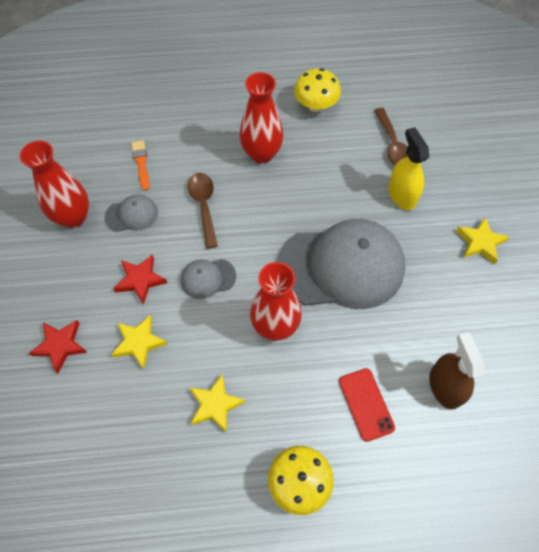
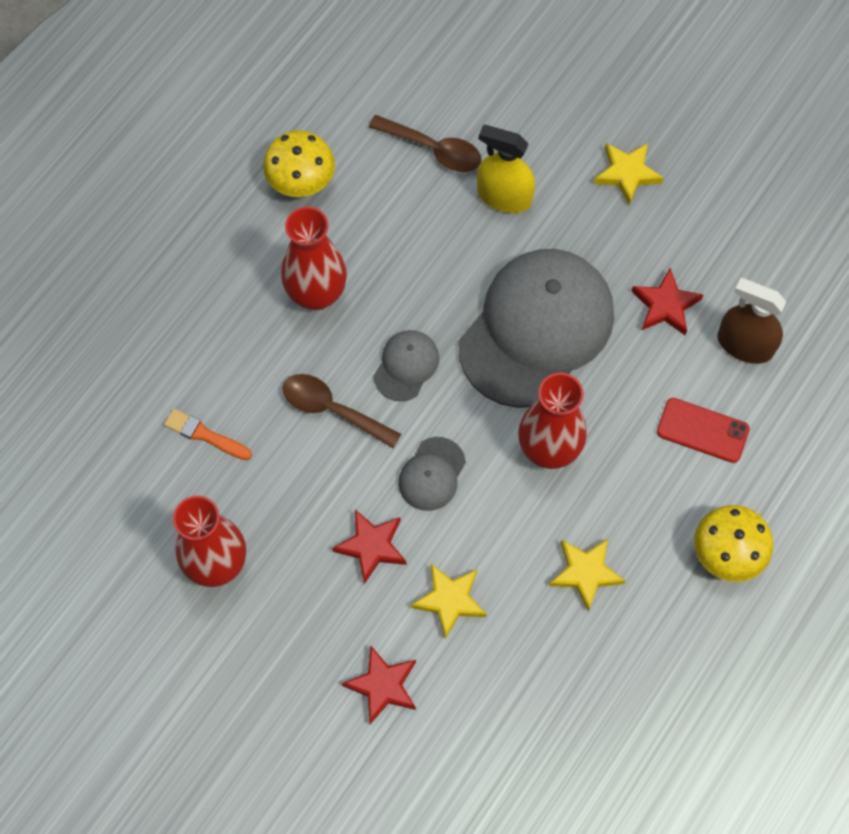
camera: 50 degrees left, 5 degrees up
(131, 215) = (272, 496): grey cap -> grey cap (406, 366)
(423, 322) = (665, 305): none -> red star

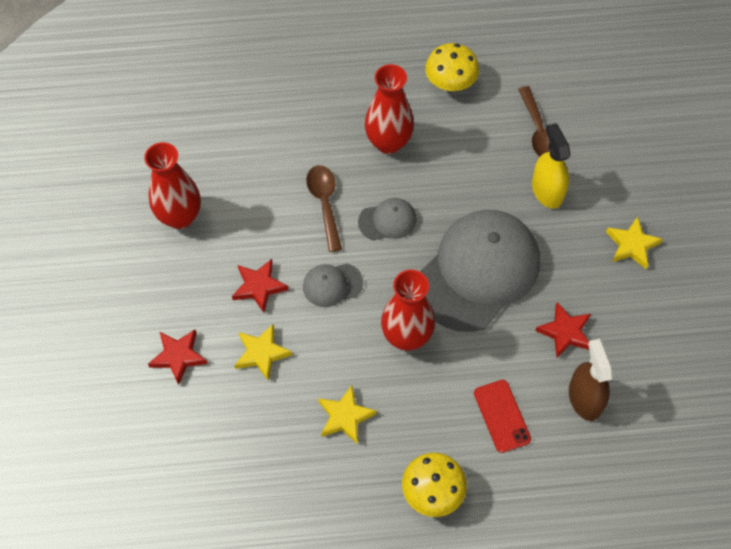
camera: 50 degrees right, 5 degrees down
(205, 435) = (251, 153): orange brush -> none
(536, 329) = (478, 272): grey cap -> grey cap turned 45 degrees counterclockwise

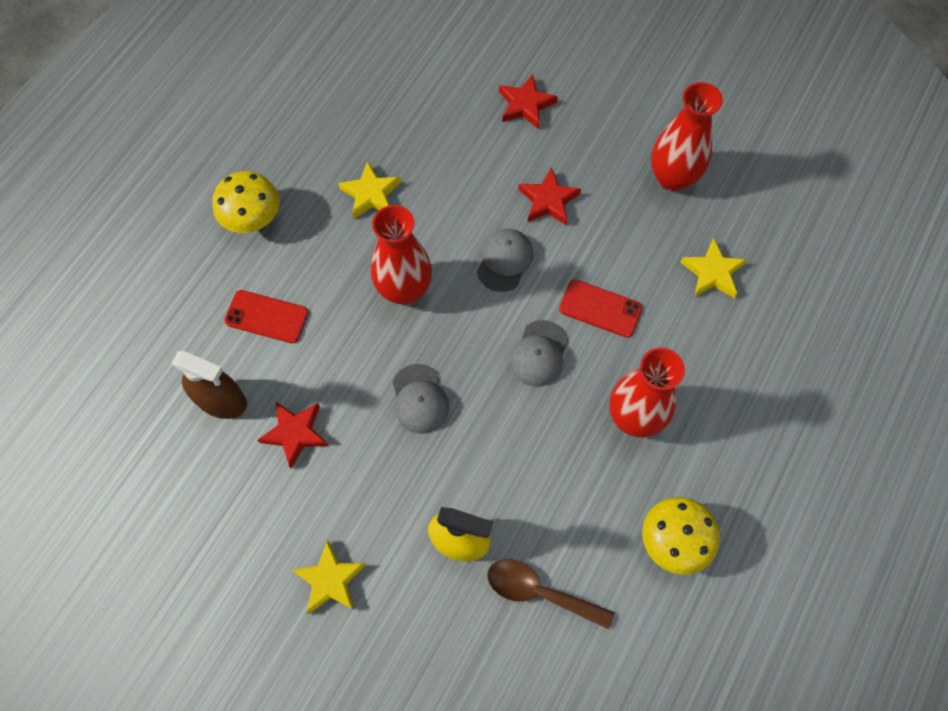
camera: 125 degrees right, 5 degrees up
(262, 353) = (480, 166): yellow star -> yellow star (712, 272)
(324, 203) = (600, 308): brown spoon -> red phone
(478, 272) = (420, 399): grey cap -> grey cap, size x0.43

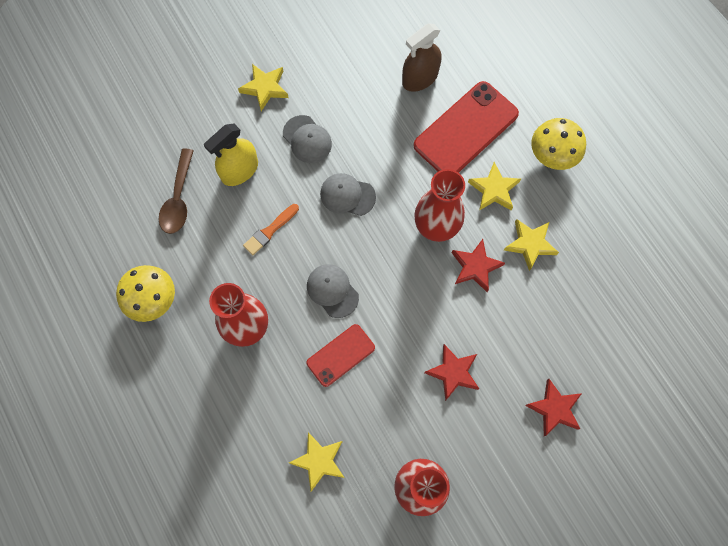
camera: 120 degrees right, 5 degrees up
(267, 317) = (466, 130): red phone -> red phone, size x1.74
(295, 433) = (370, 110): red star -> red star (475, 267)
(327, 254) = (494, 190): none -> yellow star
(505, 261) = (419, 309): grey cap -> grey cap (307, 139)
(512, 459) = (270, 231): none -> orange brush
(539, 592) = (178, 199): brown spoon -> brown spoon turned 135 degrees clockwise

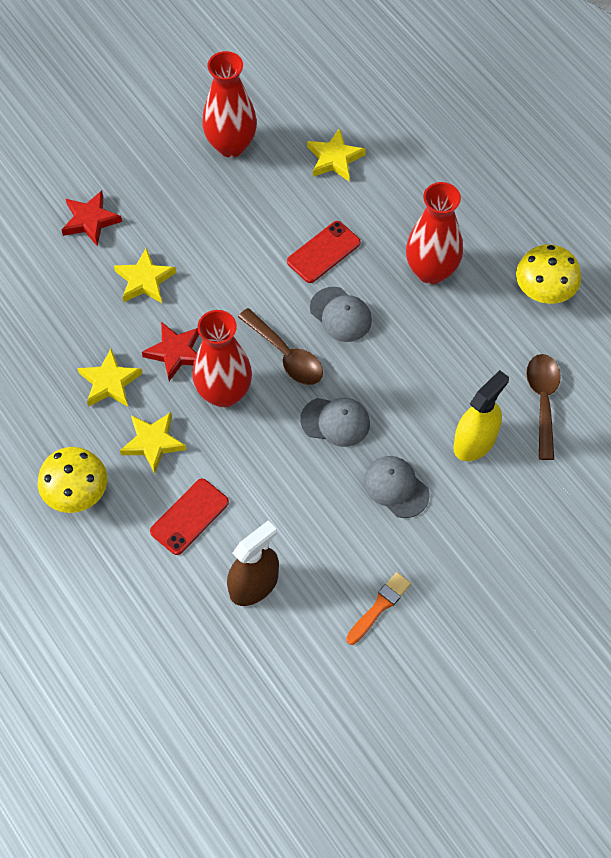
camera: 175 degrees right, 10 degrees down
(265, 88) = (463, 552): yellow star -> yellow star (144, 280)
(270, 231) = (424, 373): orange brush -> orange brush (379, 606)
(382, 257) = (286, 355): none -> brown spoon
(453, 372) = (199, 245): red star -> none
(466, 130) = (189, 517): red phone -> red phone, size x0.57

